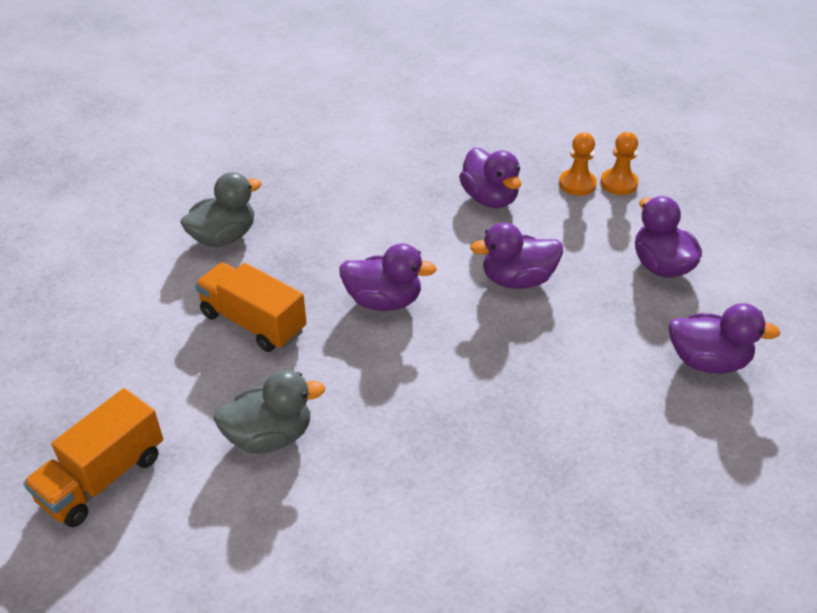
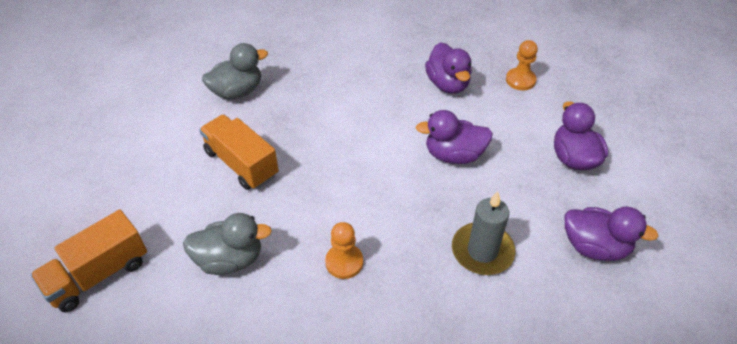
camera: 10 degrees right, 5 degrees up
(384, 301) = (344, 159): purple duck -> none
(578, 384) = (482, 251): none -> grey candle
(618, 183) = (554, 83): orange pawn -> orange pawn (344, 262)

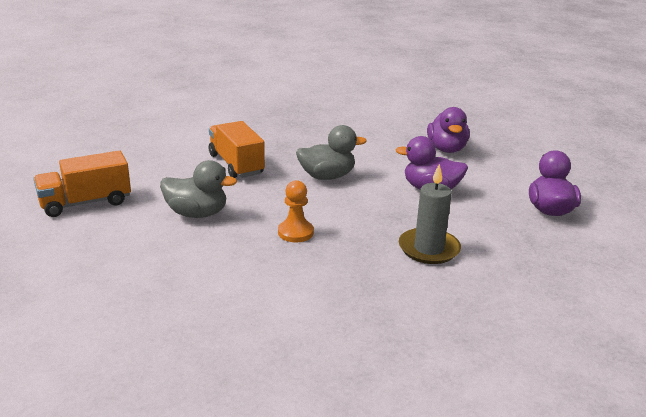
camera: 15 degrees right, 20 degrees down
(237, 91) = (254, 126): grey duck -> grey duck (327, 176)
(520, 80) = (519, 157): orange pawn -> none
(594, 247) = (544, 266): purple duck -> none

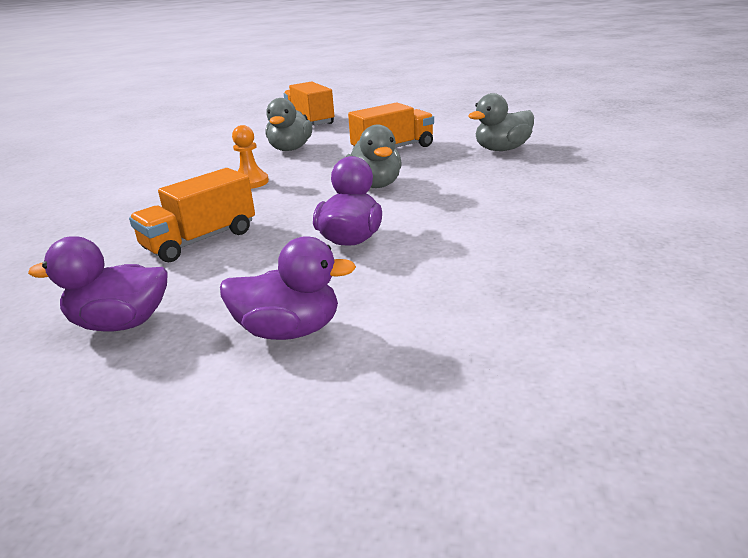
camera: 90 degrees right, 0 degrees up
(266, 126) = (502, 149): none -> grey duck
(429, 249) = (200, 240): grey candle -> orange truck
(446, 149) = (498, 248): purple duck -> purple duck (121, 323)

